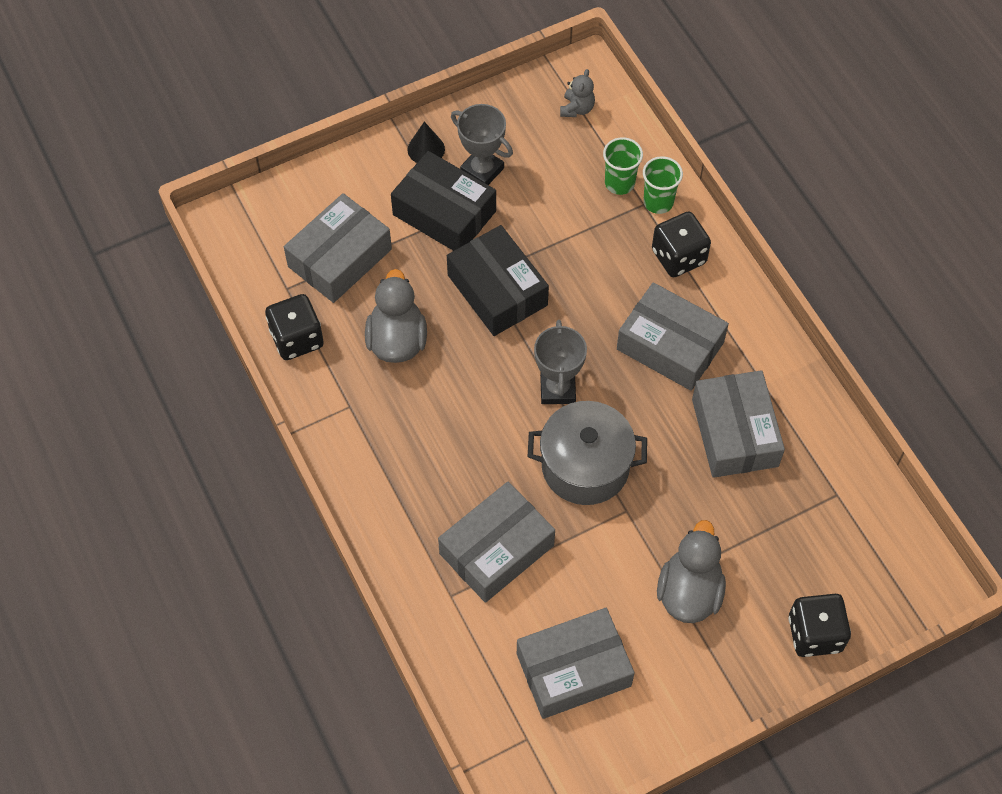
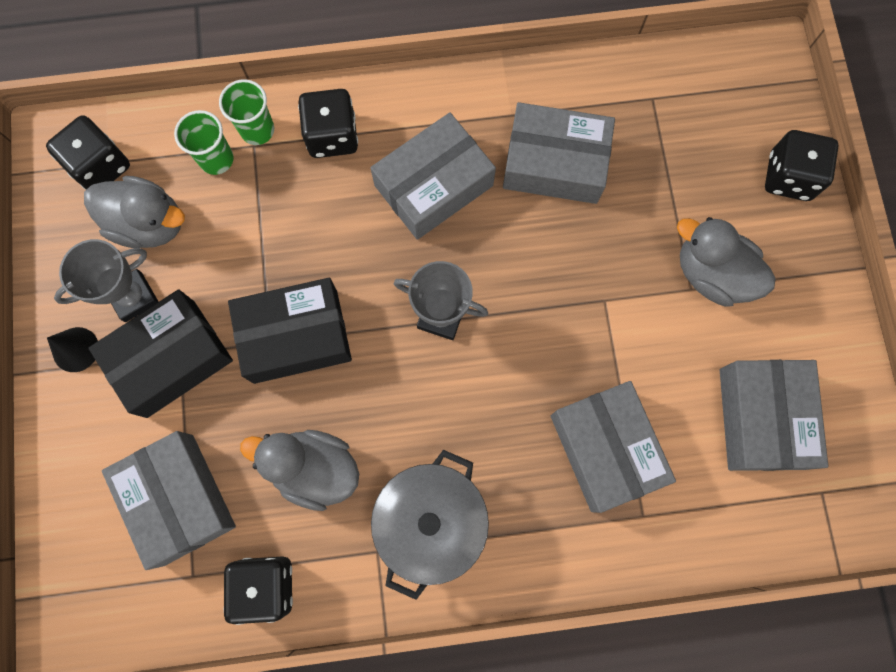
camera: 70 degrees left, 15 degrees up
(545, 158) = (149, 224): none -> grey duck
(577, 108) = (100, 166): grey teddy bear -> black dice
(585, 466) = (541, 322): grey pot -> grey pot (431, 521)

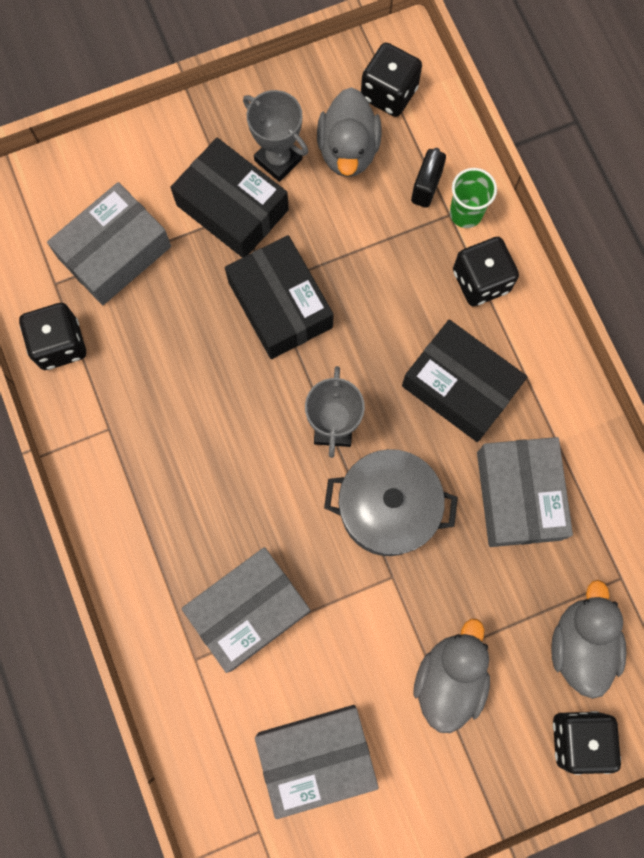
camera: 75 degrees right, 0 degrees up
(75, 349) = (220, 129): black cone -> none
(216, 159) = (426, 187): green cup -> black padlock
(314, 469) = (167, 355): grey duck -> grey duck (580, 643)
(431, 521) = (145, 468): grey pot -> grey pot (387, 509)
(433, 185) = (460, 387): grey box -> black box

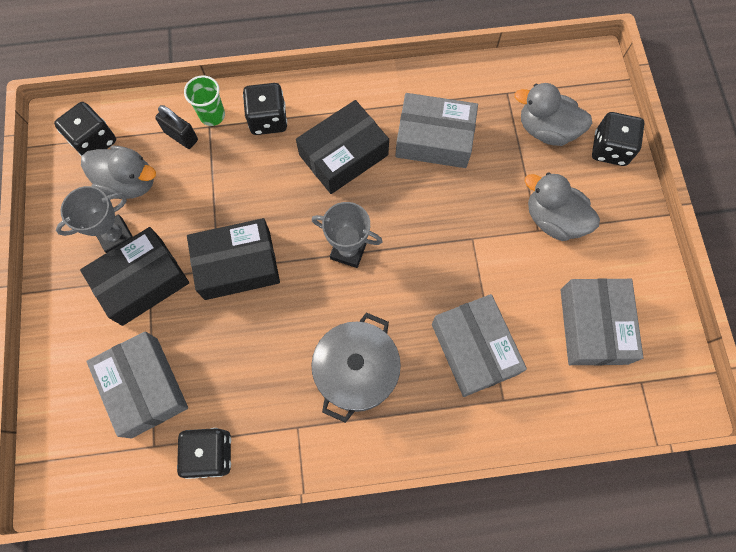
camera: 75 degrees left, 5 degrees down
(387, 509) = (421, 228): grey pot -> grey pot (356, 372)

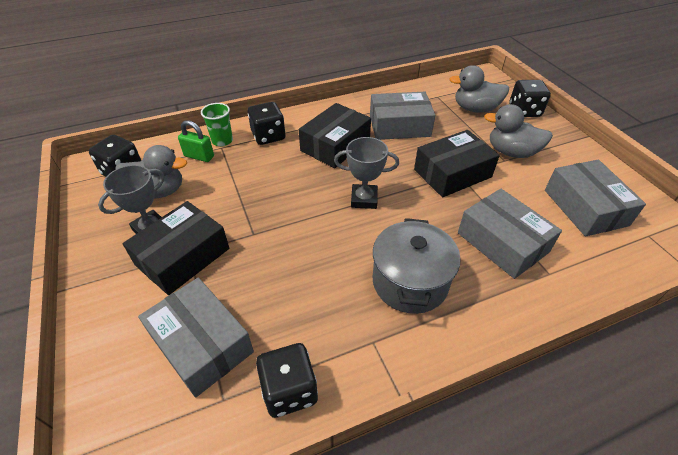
camera: 15 degrees left, 25 degrees down
(181, 136) = (199, 156): black padlock -> green padlock
(237, 265) = (271, 227): black box -> black box (452, 173)

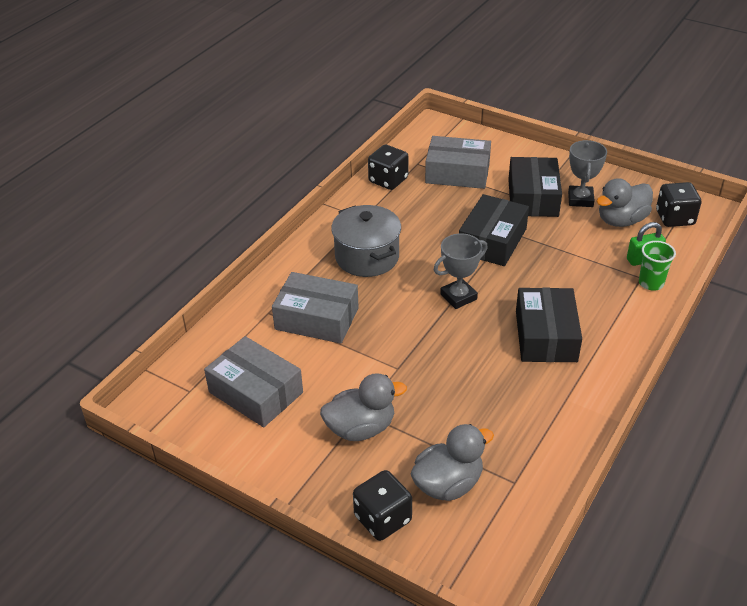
camera: 145 degrees right, 5 degrees down
(268, 136) = (620, 311): black dice -> none
(399, 126) = (510, 399): grey box -> none
(452, 173) = (404, 365): black box -> black box (492, 241)

